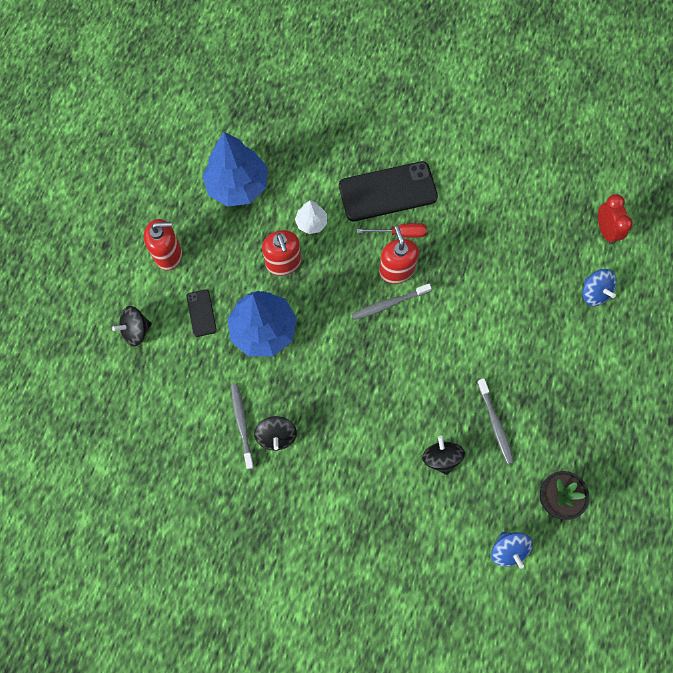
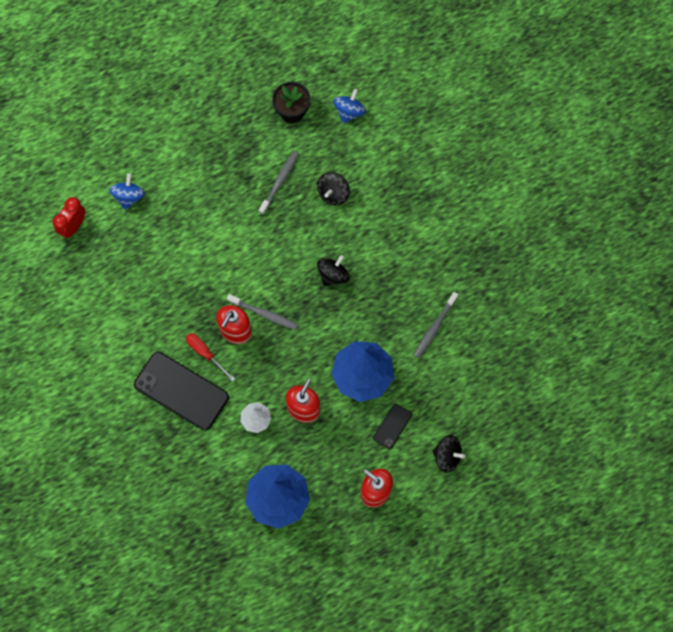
camera: 135 degrees left, 0 degrees up
(276, 436) = (420, 300): black spinning top -> black spinning top (333, 275)

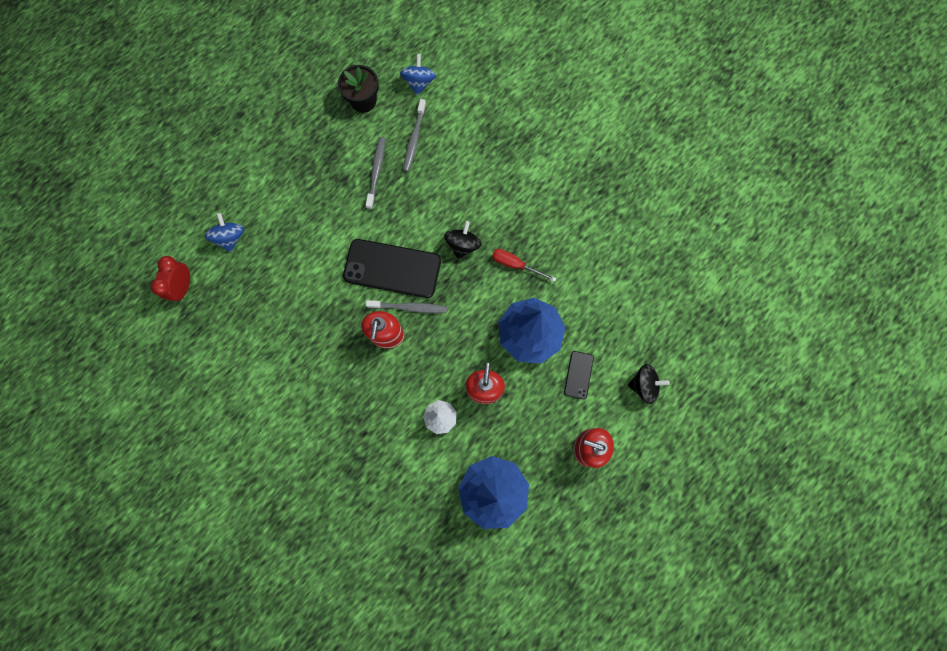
camera: 20 degrees left, 5 degrees up
(181, 391) = (354, 416): black phone -> black phone (392, 268)
(205, 353) = (364, 368): red screwdriver -> red screwdriver (515, 265)
(333, 193) = (433, 166): black spinning top -> none
(435, 327) = (581, 261): grey toothbrush -> grey toothbrush (414, 139)

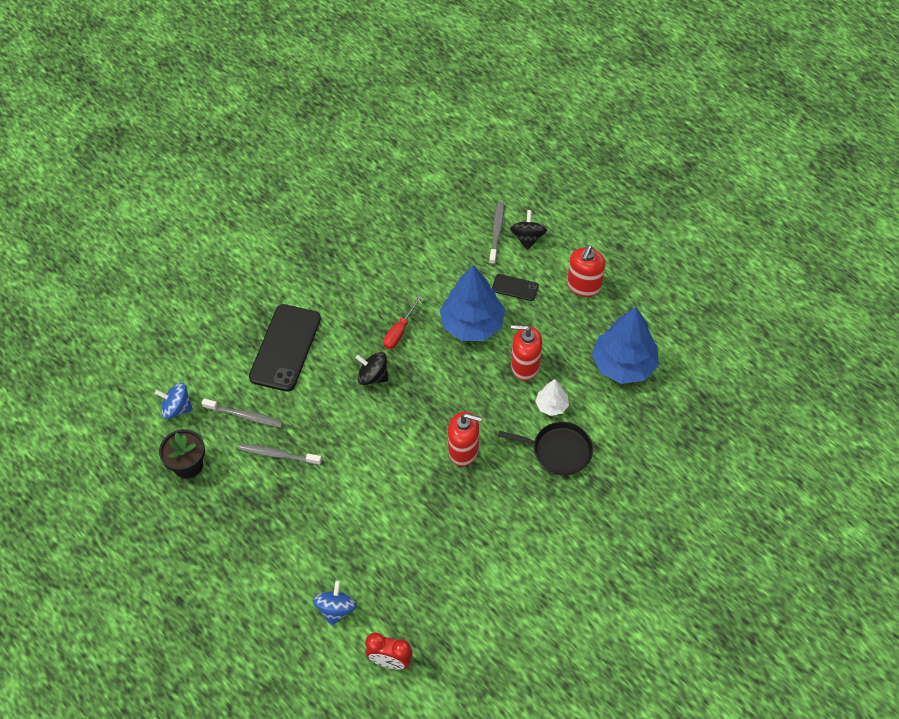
camera: 85 degrees left, 20 degrees down
(230, 237) = (336, 609): blue spinning top -> blue spinning top turned 105 degrees clockwise
(390, 425) = (558, 451): none -> black pan
(392, 268) = (391, 443): black phone -> black phone (285, 348)
(409, 307) = (436, 429): grey toothbrush -> grey toothbrush (496, 232)

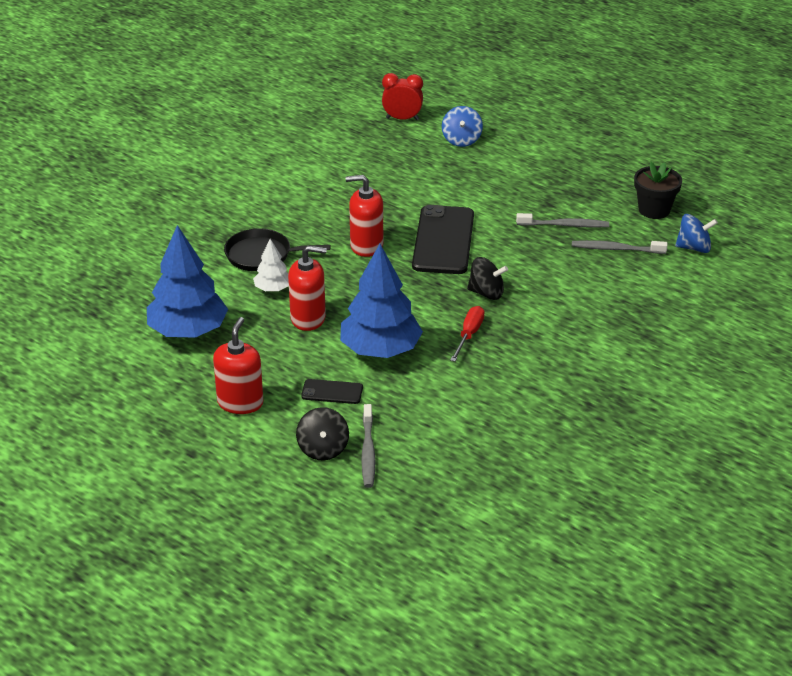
camera: 170 degrees right, 20 degrees down
(285, 348) = (600, 307): black phone -> black phone (443, 240)

